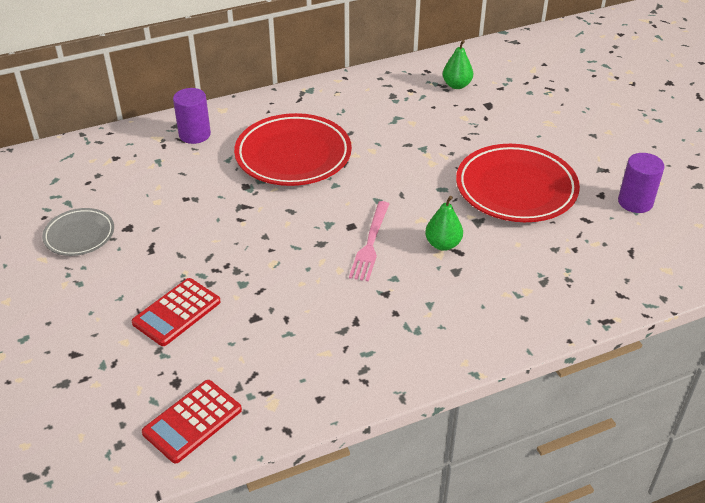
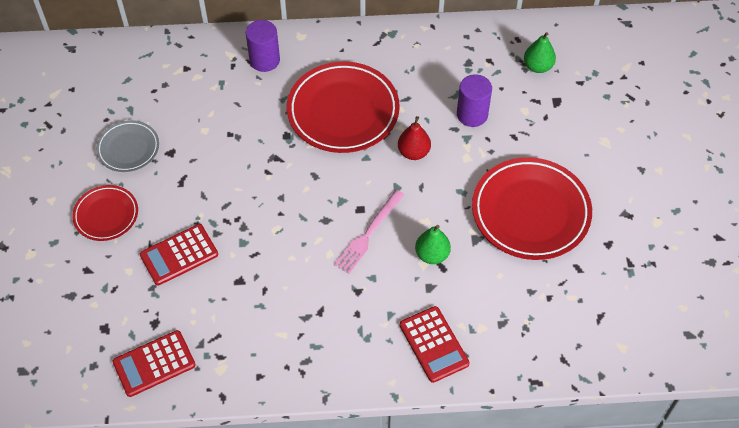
camera: 20 degrees right, 15 degrees up
(77, 298) = (106, 215): none -> red plate
(379, 170) = (413, 152): none -> red pear
(488, 317) = (434, 344): none -> red calculator
(635, 202) = (636, 262): purple cylinder -> purple cylinder (472, 114)

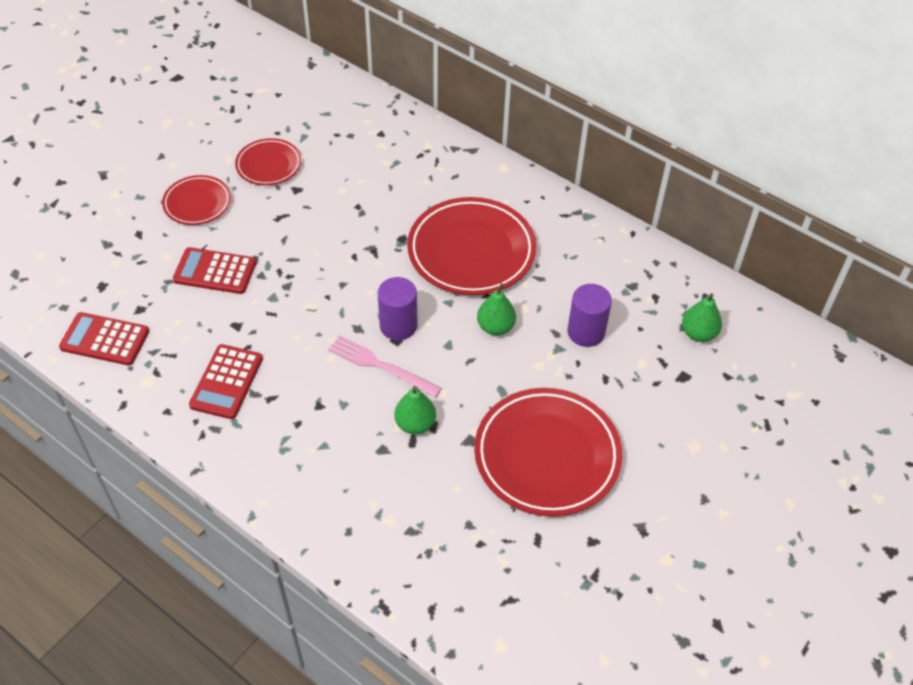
camera: 40 degrees right, 5 degrees down
(128, 148) = (269, 165): grey plate -> red plate
(264, 60) = (451, 167): purple cylinder -> purple cylinder (398, 325)
(368, 234) = (380, 365): pink fork -> pink fork turned 45 degrees clockwise
(413, 152) = (495, 327): red pear -> green pear
(434, 344) = (332, 500): red calculator -> red calculator (226, 382)

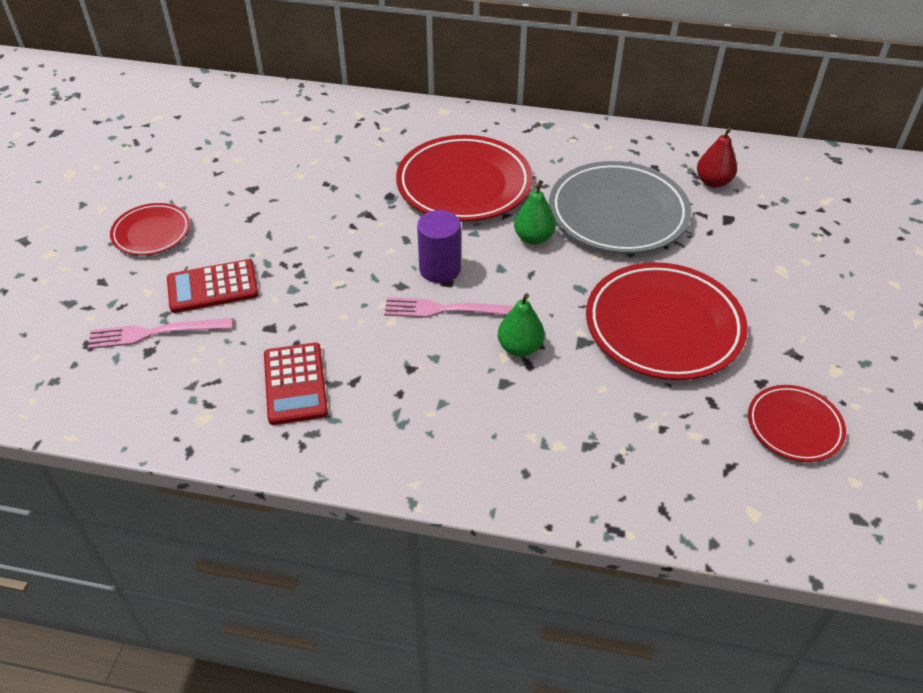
camera: 25 degrees left, 5 degrees down
(105, 339) = (125, 394): red calculator -> none
(152, 295) = (155, 333): none -> pink fork
(269, 165) = (208, 177): red plate -> red plate (794, 426)
(586, 332) = (618, 214): purple cylinder -> grey plate
(698, 333) = (713, 182): green pear -> red pear

